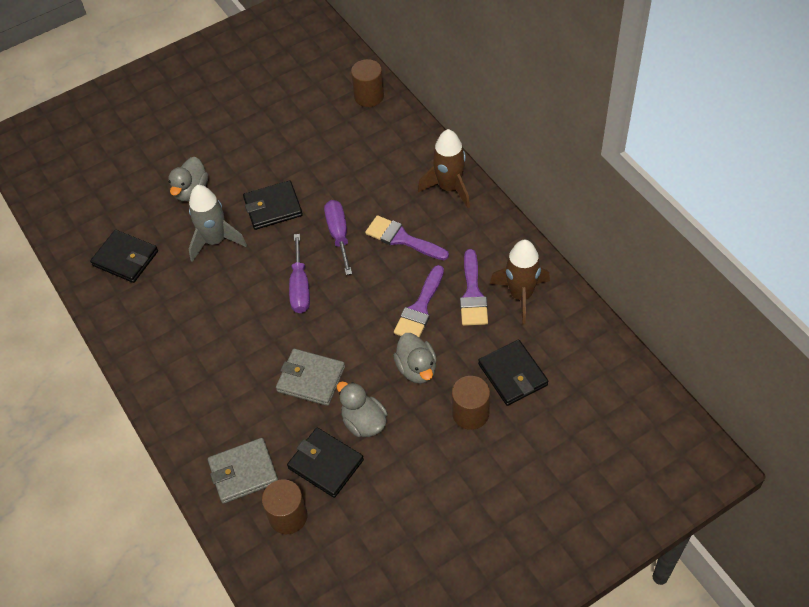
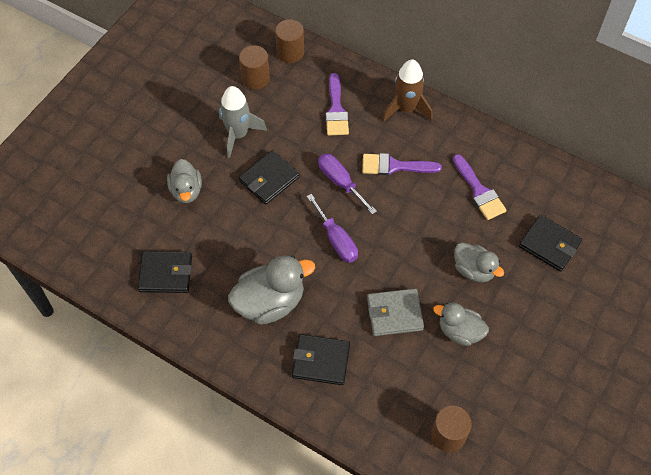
camera: 30 degrees left, 5 degrees up
(201, 321) = (270, 302): none -> grey duck
(215, 241) = (237, 227): grey rocket -> grey rocket (238, 134)
(243, 472) = (389, 415): grey wallet -> none
(326, 464) = (451, 379): black wallet -> black wallet (321, 361)
(420, 308) = (445, 219): purple brush -> purple brush (336, 110)
(470, 413) = (537, 289): brown cylinder -> brown cylinder (255, 78)
(521, 295) = (516, 178): brown rocket -> none

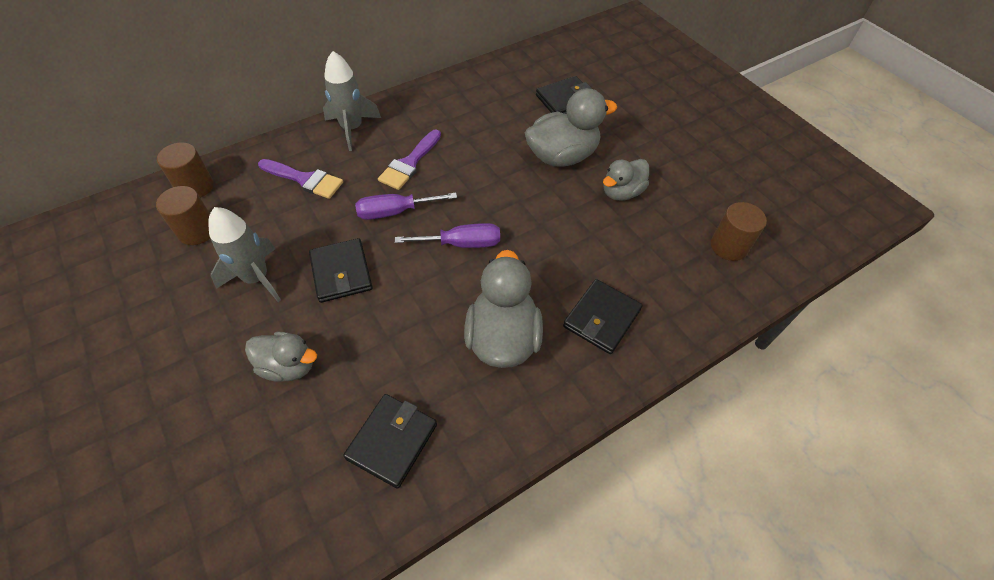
camera: 65 degrees left, 5 degrees down
(394, 314) = (577, 232): grey wallet -> none
(406, 109) = (352, 129): brown rocket -> grey rocket
(473, 270) = (562, 156): grey duck -> grey duck, size x1.58
(479, 191) = (482, 119): purple brush -> none

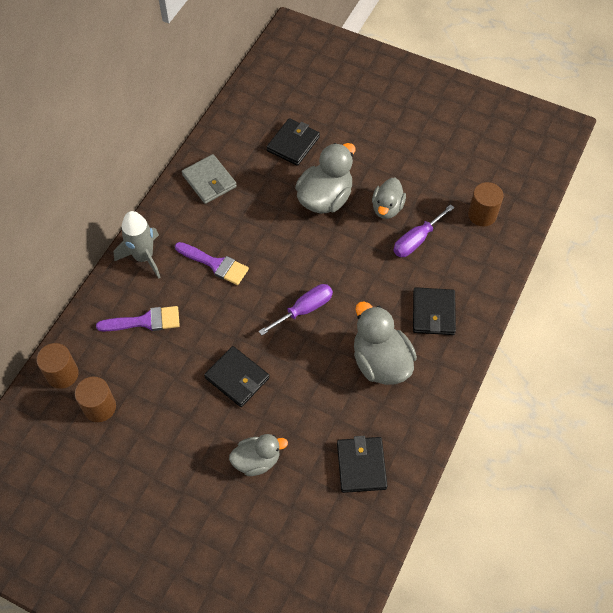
camera: 30 degrees left, 5 degrees up
(256, 278) = (179, 416): grey rocket -> none
(395, 212) = (237, 311): purple screwdriver -> purple screwdriver (416, 240)
(409, 163) = (215, 264): purple brush -> purple brush turned 60 degrees counterclockwise
(462, 96) = (209, 181): none -> grey wallet

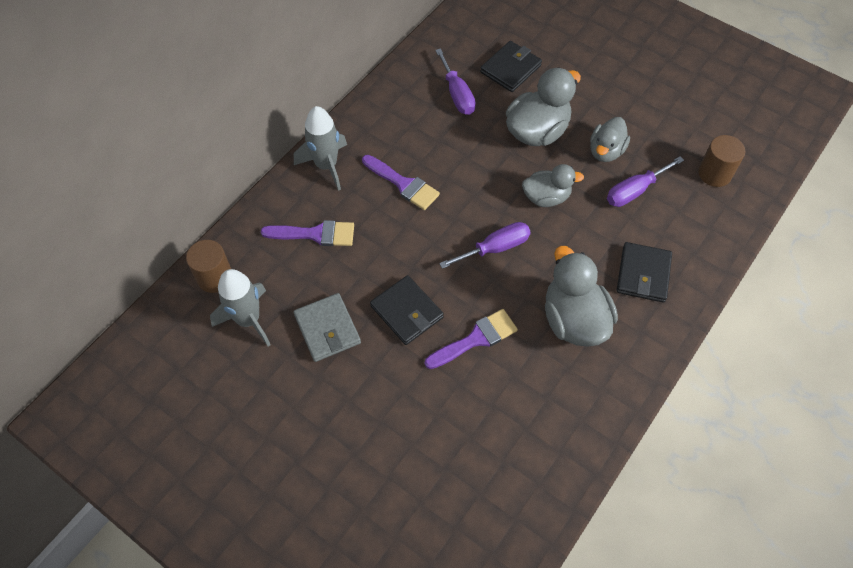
camera: 10 degrees right, 0 degrees up
(99, 407) = (248, 319): brown cylinder -> grey rocket
(209, 181) = (412, 95): grey wallet -> grey wallet (327, 329)
(249, 174) = (457, 94): none -> purple screwdriver
(257, 460) = (414, 408): grey duck -> grey duck (546, 197)
(300, 392) = (476, 339): none -> purple brush
(361, 465) = (534, 434): black wallet -> none

